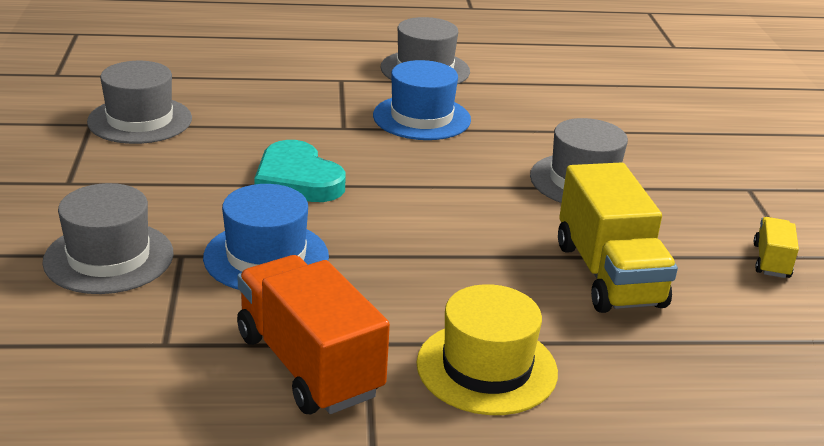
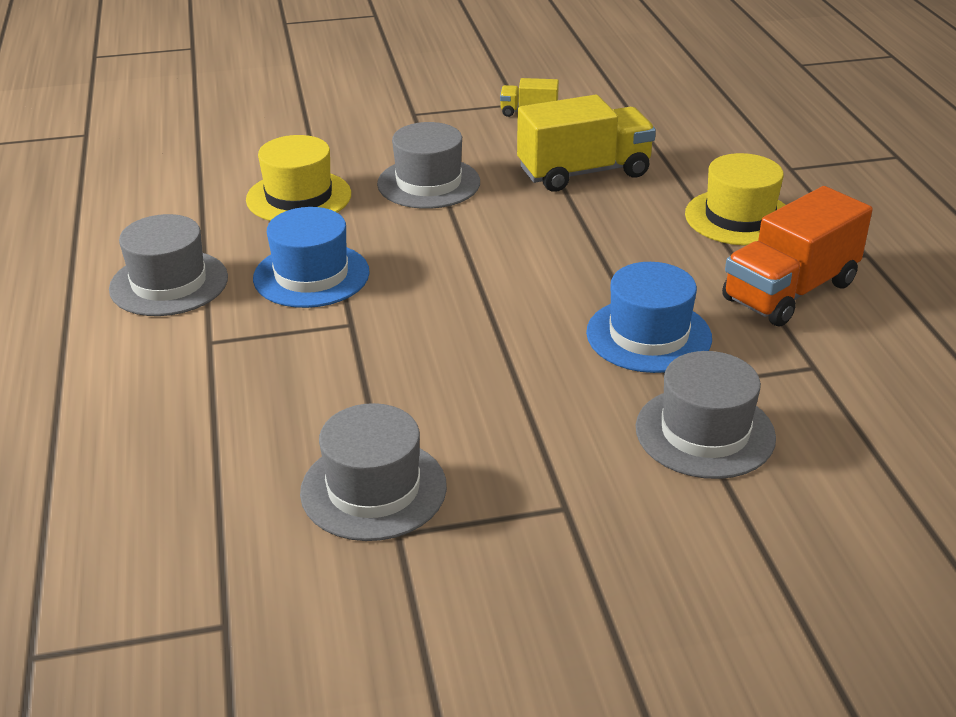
camera: 95 degrees left, 5 degrees up
(297, 179) = (488, 338): turquoise heart -> none
(557, 120) = (299, 197): none -> yellow hat

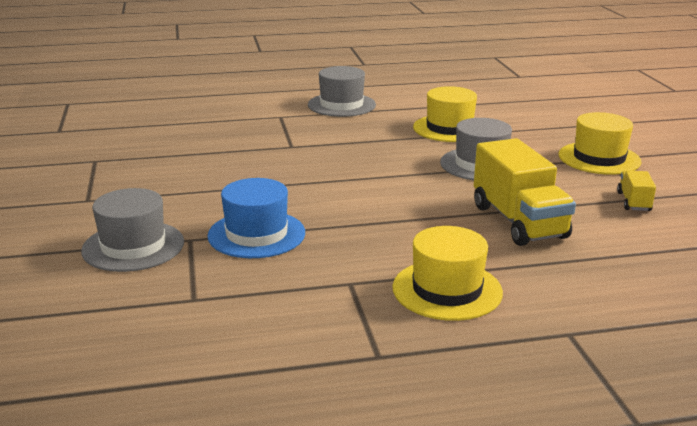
camera: 90 degrees right, 10 degrees down
(311, 275) = (348, 135): blue hat -> none
(373, 489) = (133, 155): grey hat -> none
(413, 115) = (599, 158): none -> yellow hat
(789, 291) = (310, 301): orange truck -> none

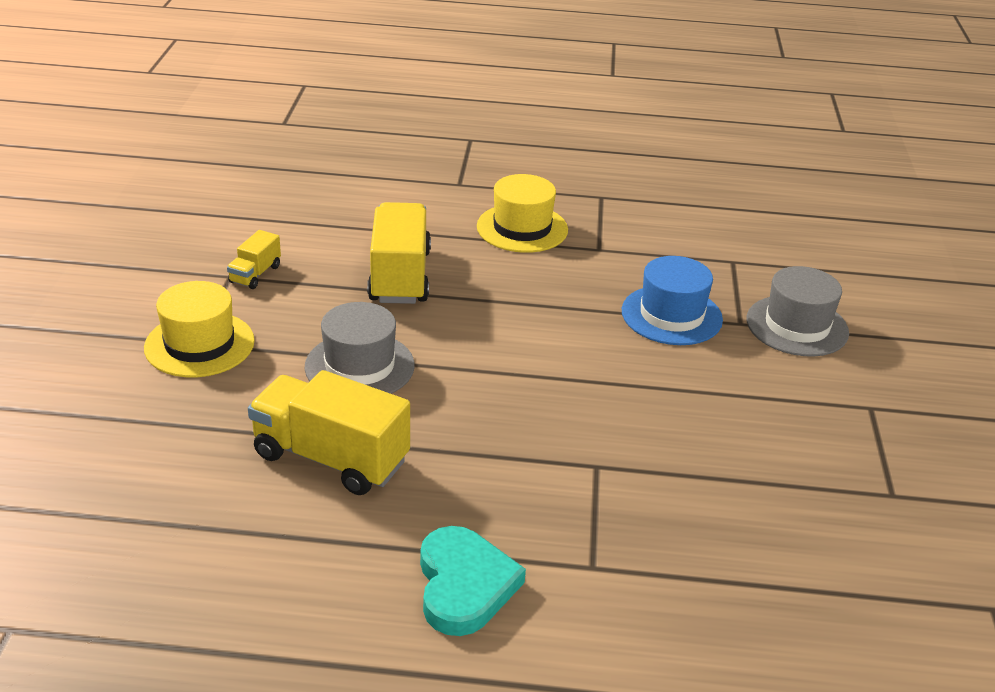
camera: 165 degrees left, 10 degrees up
(341, 105) = (464, 585): grey hat -> turquoise heart
(449, 128) = (331, 458): yellow hat -> yellow truck

